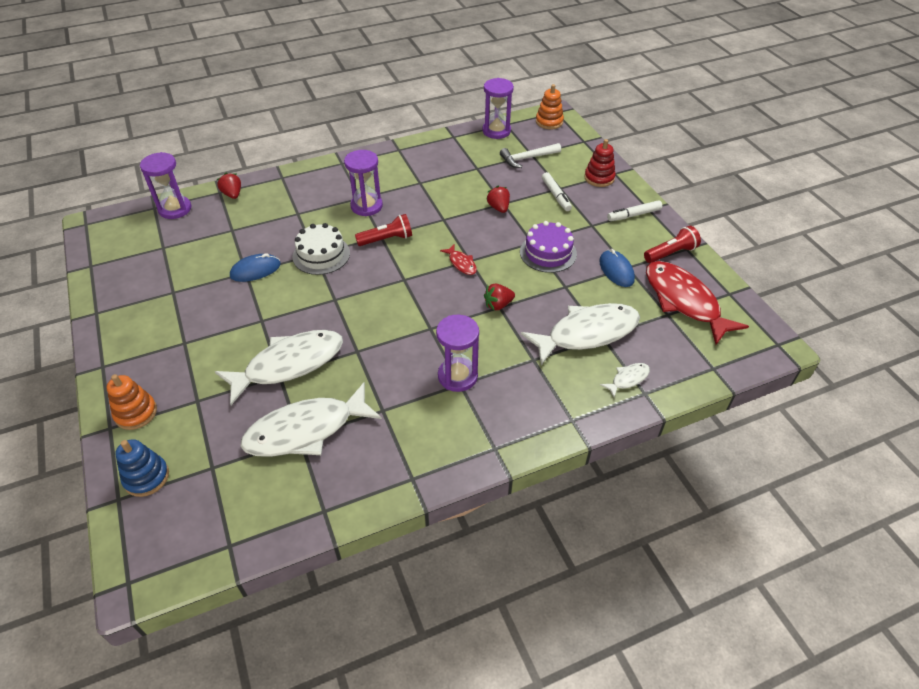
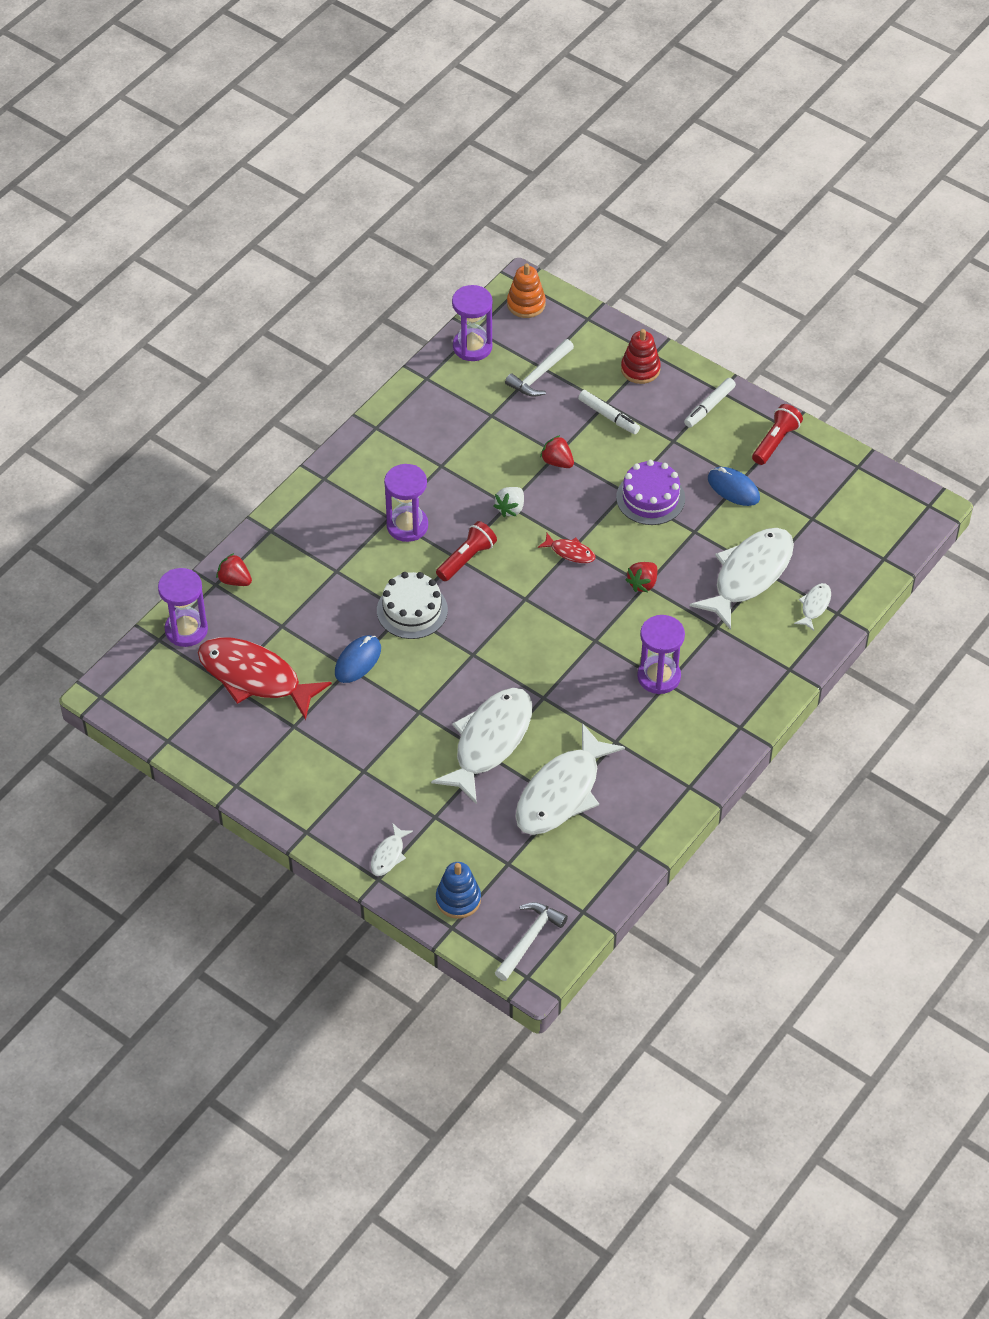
camera: 30 degrees left, 5 degrees up
(136, 413) = (388, 855): orange stacking toy -> white fish
(163, 546) = (529, 939): none -> white hammer
(443, 222) = (510, 508): none -> white strawberry
(684, 301) = (819, 496): red fish -> red fish (255, 677)

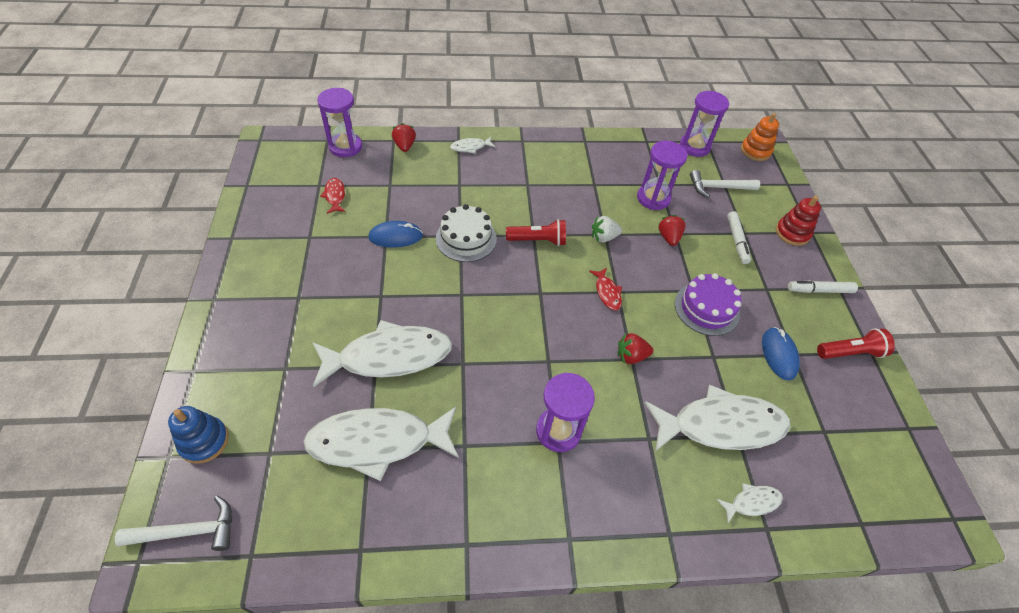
camera: 45 degrees right, 0 degrees up
(255, 677) = (335, 196): red fish -> red fish, size x0.44
(388, 855) = (223, 362): white fish -> white fish (470, 147)
(407, 526) = (530, 196): purple hourglass -> purple hourglass (653, 198)

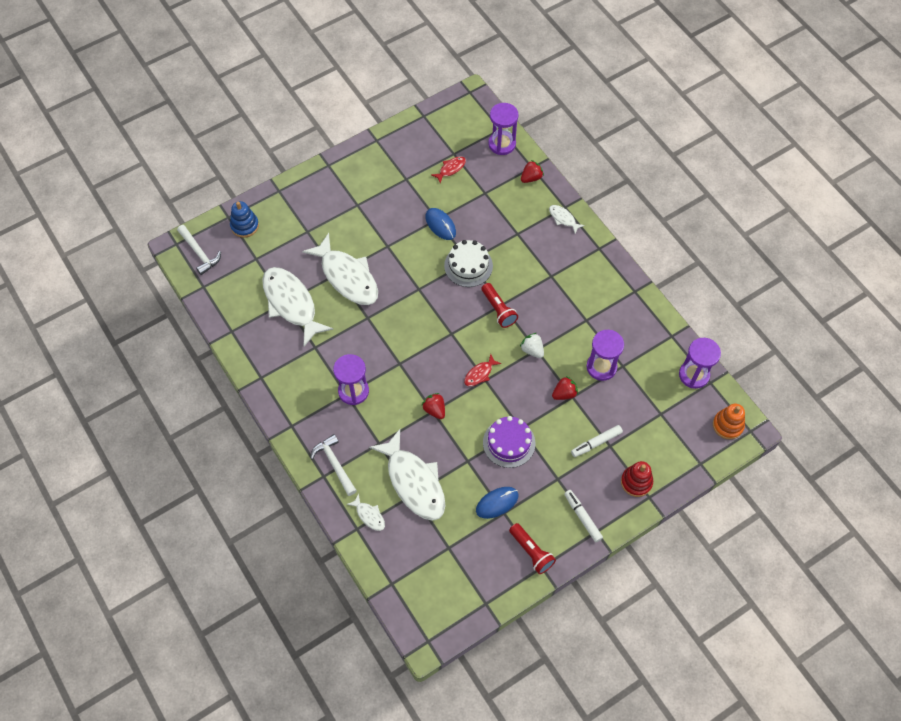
camera: 65 degrees right, 10 degrees up
(718, 187) = (652, 410): white hammer -> white hammer (335, 464)

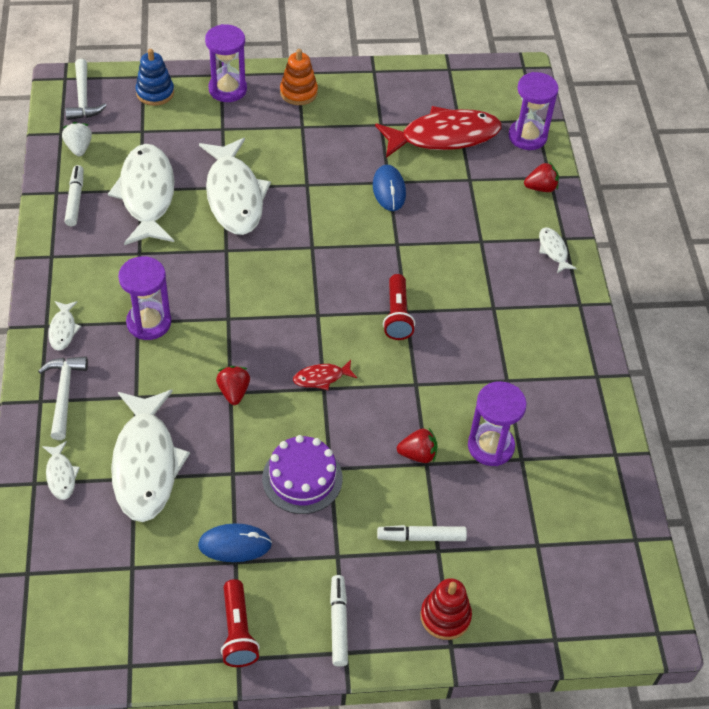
camera: 25 degrees right, 10 degrees down
(247, 330) = (75, 200): none -> white marker
(304, 423) = (63, 329): none -> white fish
(451, 169) = (444, 136): red fish -> red fish, size x2.30
(468, 266) = (393, 249): white cake -> none
(532, 350) = (410, 382): white strawberry -> white strawberry (79, 148)
(694, 375) = (617, 518): purple hourglass -> purple hourglass (227, 89)
(727, 425) = (627, 608): orange stacking toy -> orange stacking toy (298, 92)

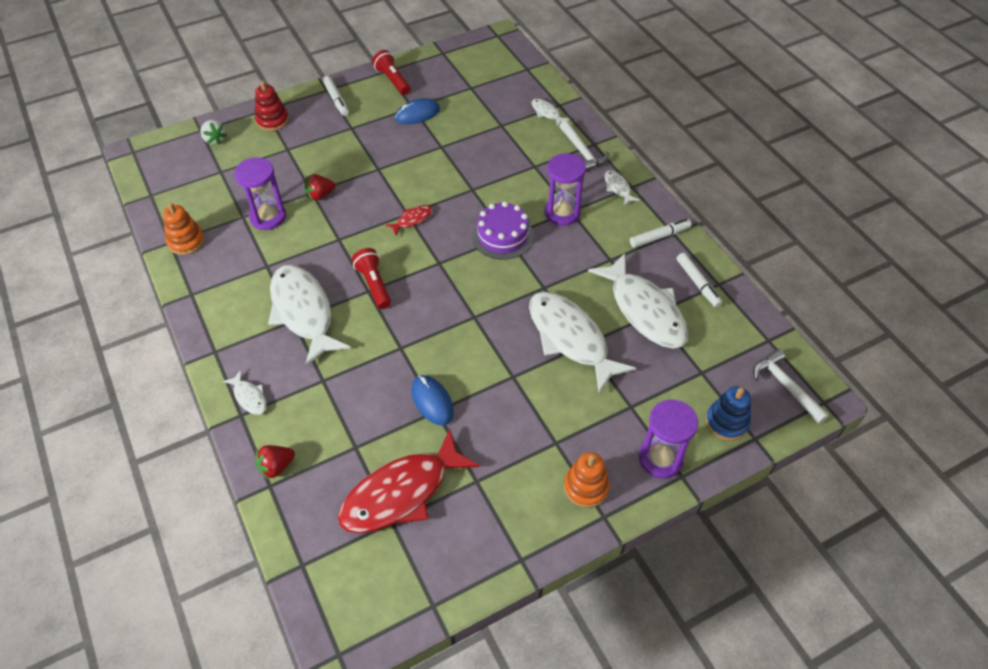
camera: 160 degrees right, 0 degrees up
(79, 148) = (739, 331): white strawberry -> white strawberry (215, 139)
(146, 464) = (499, 134): white fish -> white fish (303, 312)
(234, 392) = (470, 190): red strawberry -> none
(302, 478) = (394, 158): purple cake -> purple cake (502, 236)
(421, 537) = (301, 152): white marker -> white marker (659, 237)
(527, 136) = (307, 533): purple hourglass -> none
(596, 448) = (186, 241): none -> orange stacking toy

